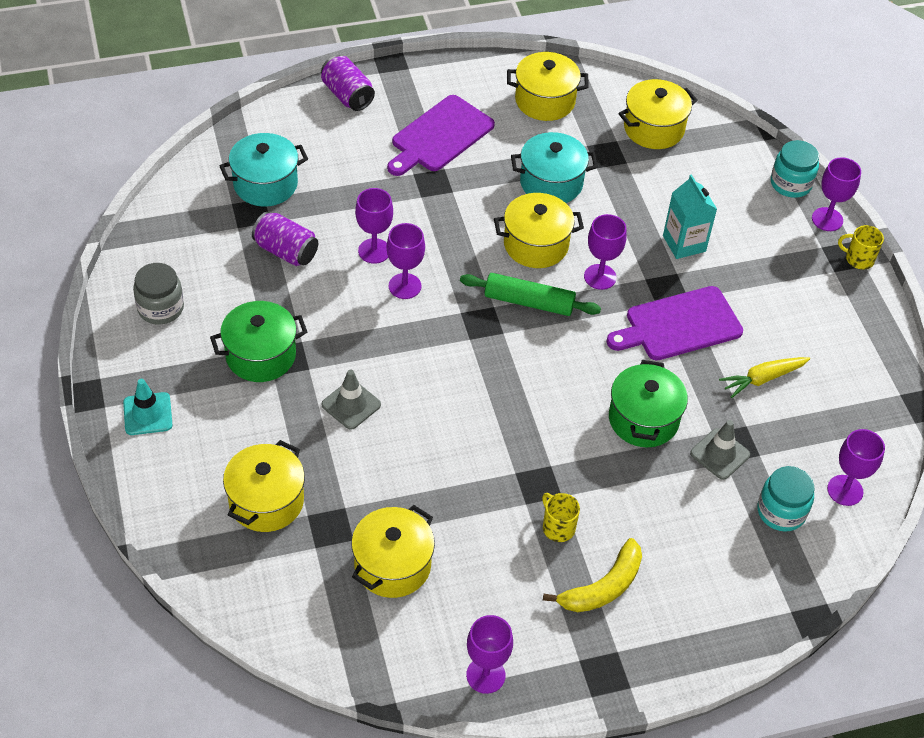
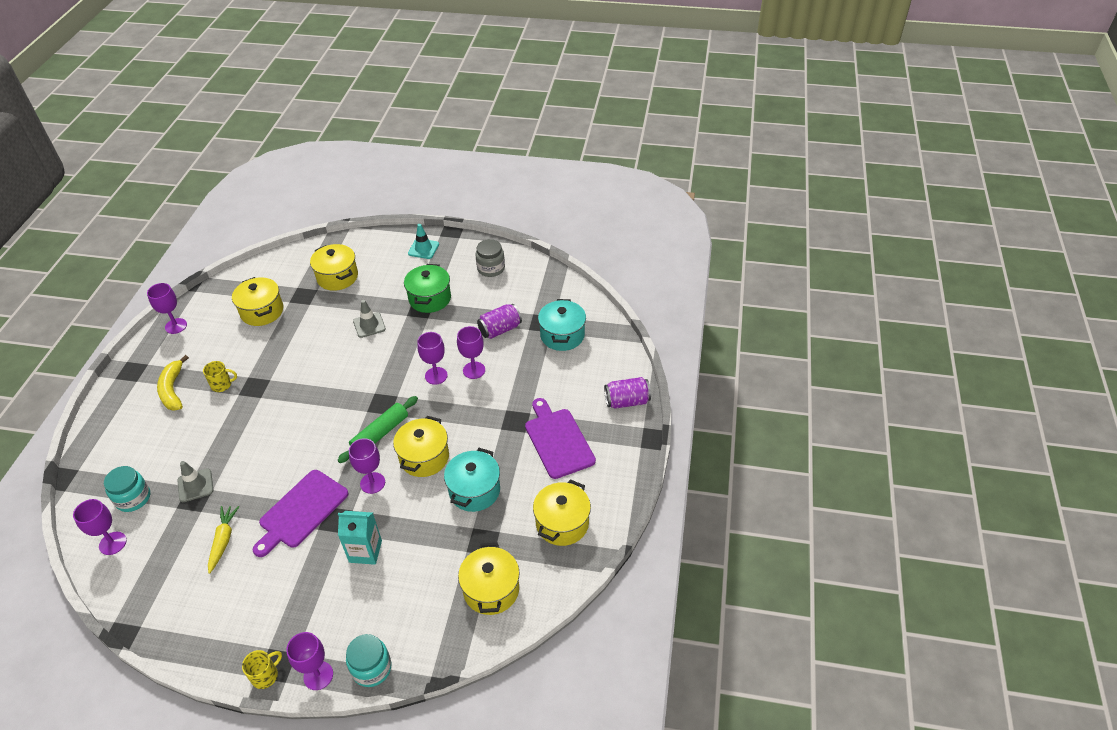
camera: 120 degrees right, 5 degrees down
(643, 419) = (251, 456): green pot -> none
(679, 325) = (301, 511): purple cutting board -> purple cutting board turned 150 degrees counterclockwise

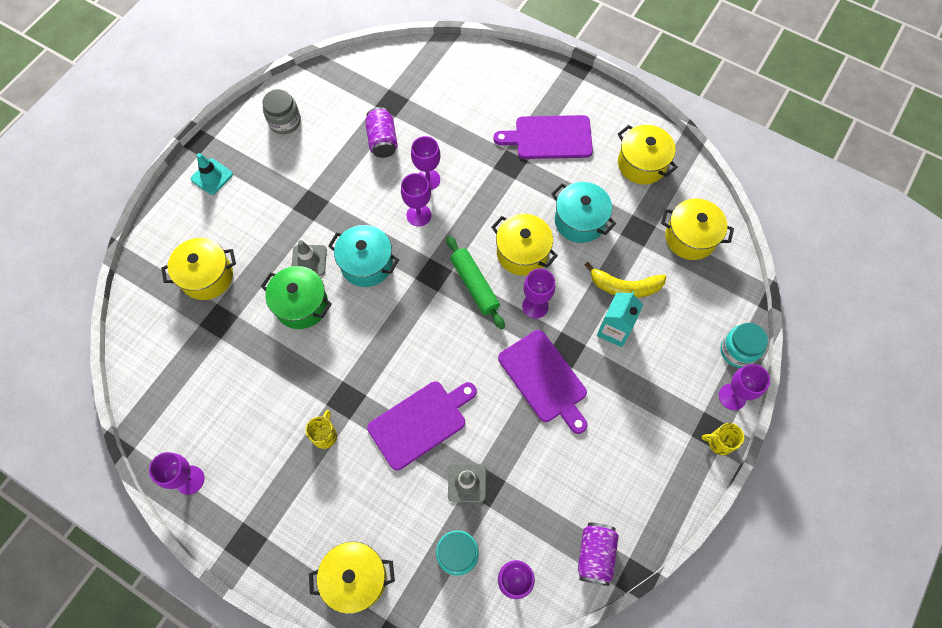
camera: 70 degrees left, 20 degrees up
(173, 390) = (305, 494): yellow banana -> yellow banana (625, 287)
(223, 540) = (552, 461): yellow carrot -> none
(243, 438) = (420, 422): none -> purple cutting board
(262, 311) = (221, 372): yellow pot -> yellow pot (356, 578)
(265, 675) = (719, 442): yellow mug -> yellow mug turned 60 degrees counterclockwise
(430, 298) = (299, 191): green pot -> green pot (301, 305)
(562, 335) = (419, 91): turquoise pot -> turquoise pot (366, 264)
(627, 401) = (527, 70): purple can -> purple can (595, 555)

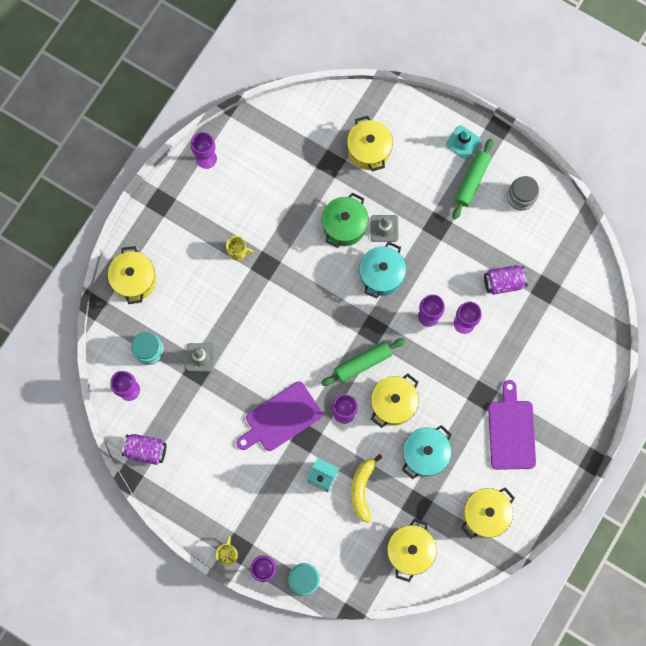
camera: 90 degrees right, 10 degrees up
(260, 169) = (471, 181): none -> green rolling pin
(420, 422) = (247, 322): purple cutting board -> none

